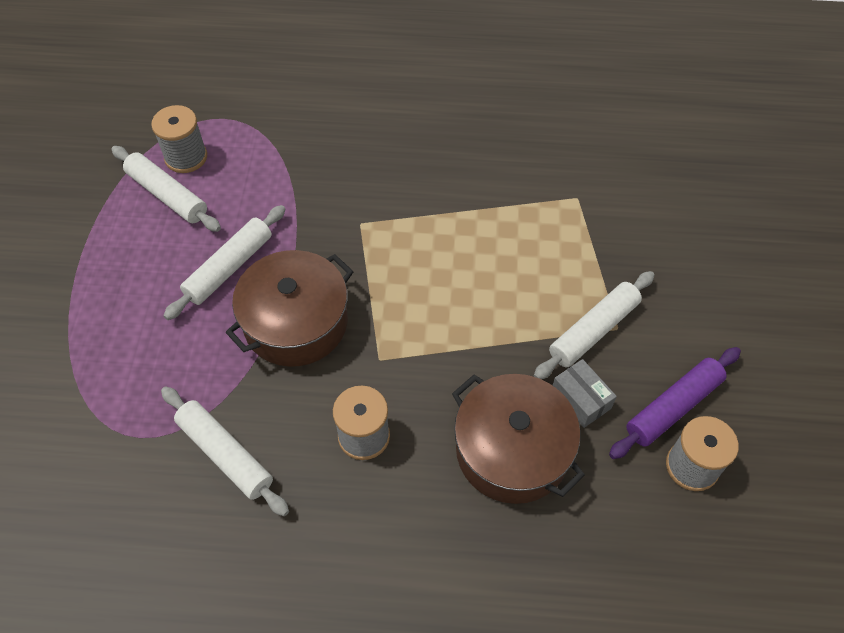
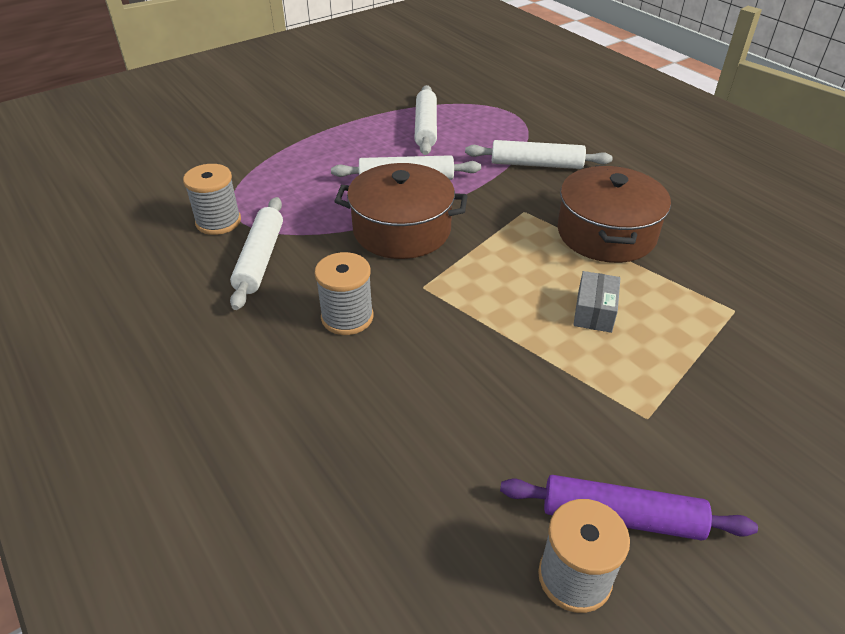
camera: 50 degrees right, 15 degrees down
(186, 157) = (463, 118): grey spool -> grey spool (218, 222)
(512, 450) = (432, 415): brown pot -> brown pot (606, 233)
(581, 399) = (539, 434): grey box -> grey box (594, 312)
(593, 330) = (620, 401): white rolling pin -> white rolling pin (536, 164)

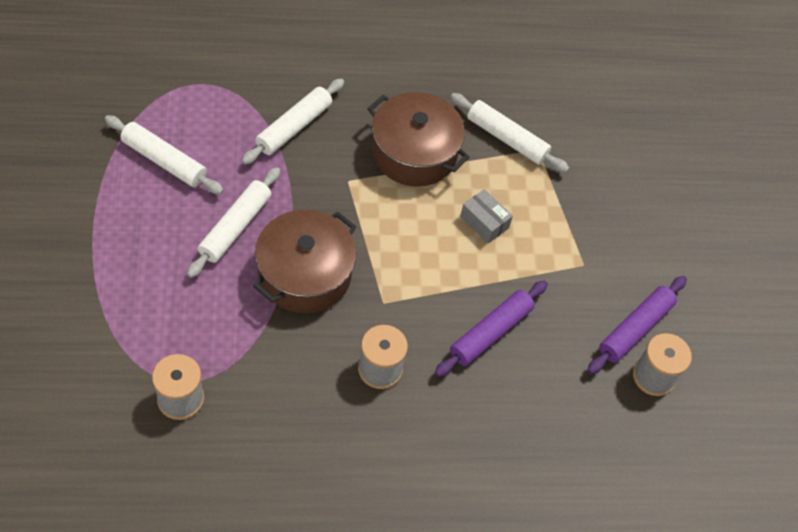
camera: 65 degrees left, 15 degrees up
(260, 259) = (263, 392): white rolling pin -> white rolling pin (507, 138)
(469, 378) = (490, 333): none -> purple rolling pin

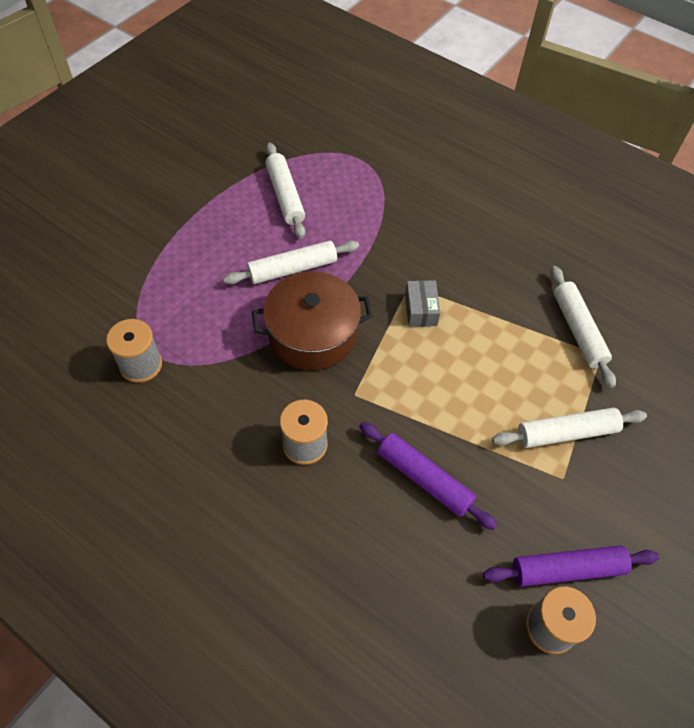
camera: 45 degrees right, 0 degrees up
(294, 127) = (402, 224): white rolling pin -> white rolling pin (566, 433)
(414, 153) = (484, 295): brown pot -> none
(484, 222) = (498, 385): grey box -> grey box (421, 310)
(490, 333) = (424, 479): purple rolling pin -> purple rolling pin turned 45 degrees clockwise

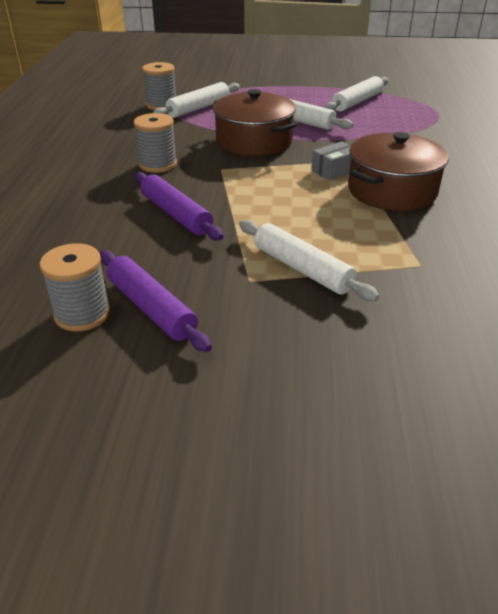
camera: 60 degrees right, 20 degrees down
(424, 479) = (176, 214): purple rolling pin -> purple rolling pin turned 45 degrees counterclockwise
(483, 296) = (392, 191): none -> brown pot
(578, 330) = (430, 245): white rolling pin -> white rolling pin (199, 108)

